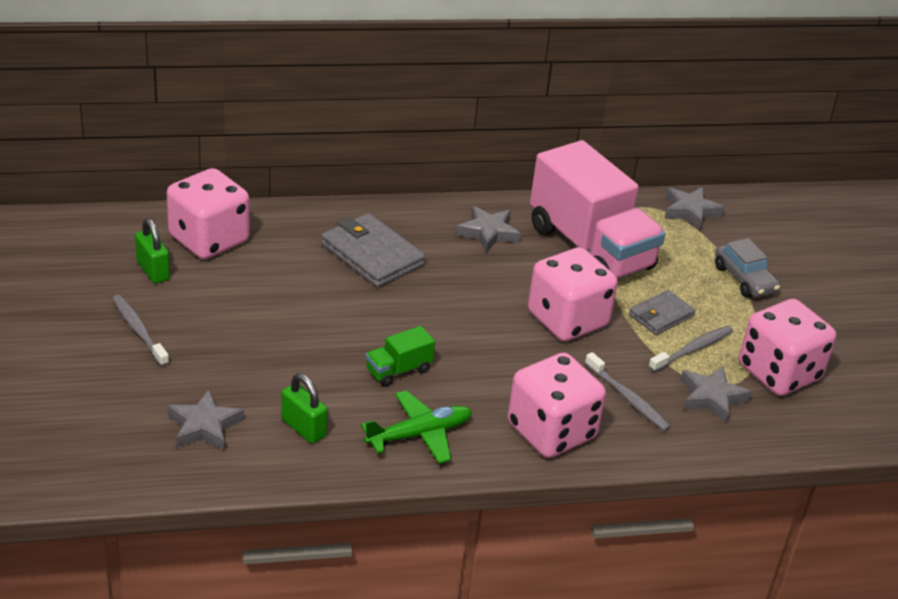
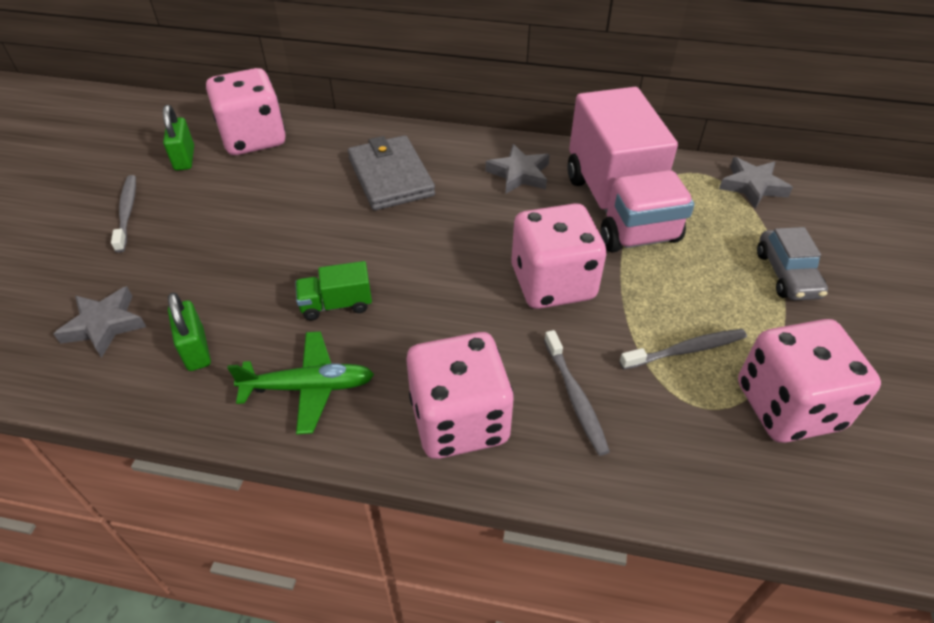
camera: 25 degrees right, 10 degrees up
(661, 315) = (665, 299): grey wallet -> none
(711, 397) = (683, 421): grey star -> none

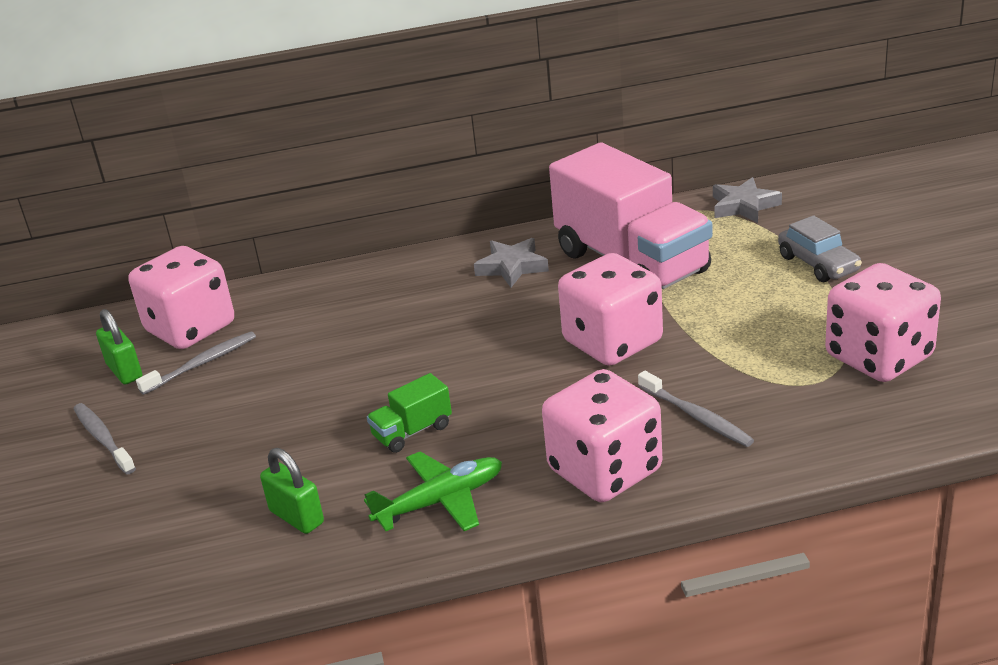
camera: 20 degrees left, 15 degrees down
(104, 325) = (175, 535): grey star -> none
(390, 177) = (378, 312): grey wallet -> none
(686, 350) = (768, 349): grey toothbrush -> grey toothbrush (202, 363)

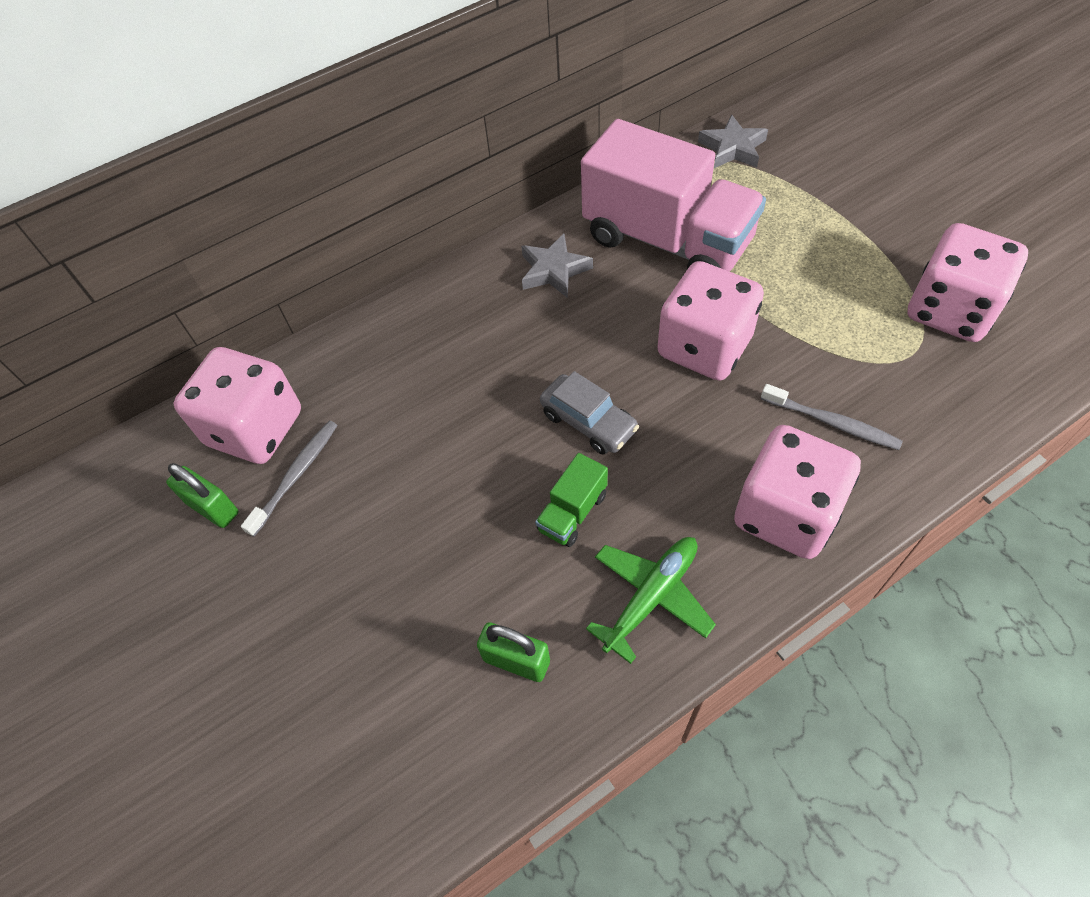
camera: 20 degrees left, 25 degrees up
(103, 438) = (241, 610): grey toothbrush -> none
(818, 264) = (837, 208): grey car -> grey car (588, 422)

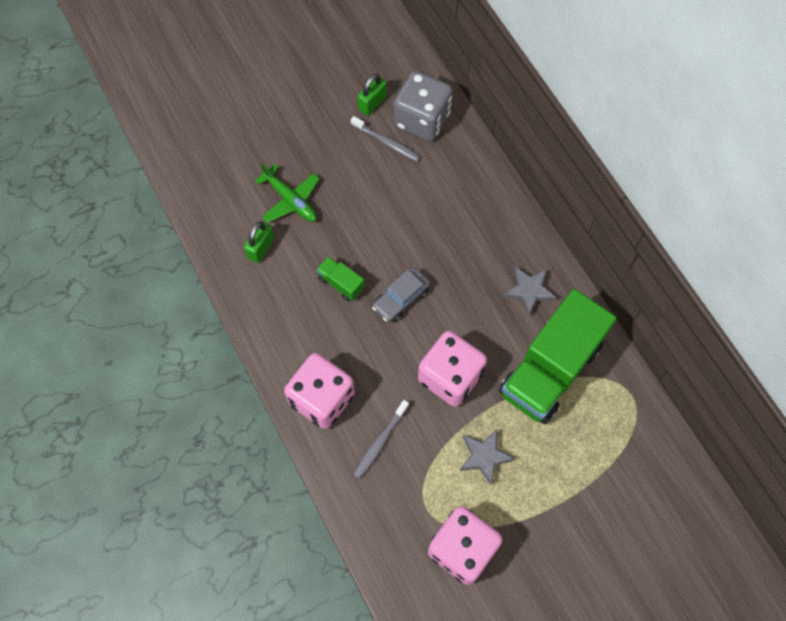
camera: 90 degrees right, 10 degrees up
(255, 428) = (422, 119): pink dice -> grey dice
(650, 597) = (283, 317): green plane -> green plane (290, 200)
(667, 241) = (550, 370): pink truck -> green truck
(732, 148) = (648, 436): grey star -> grey star (484, 456)

